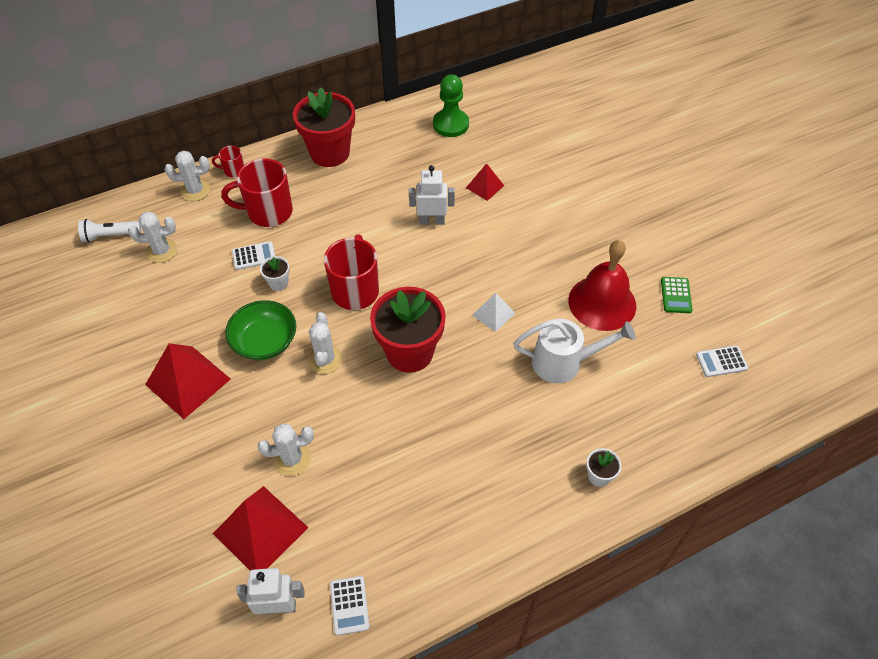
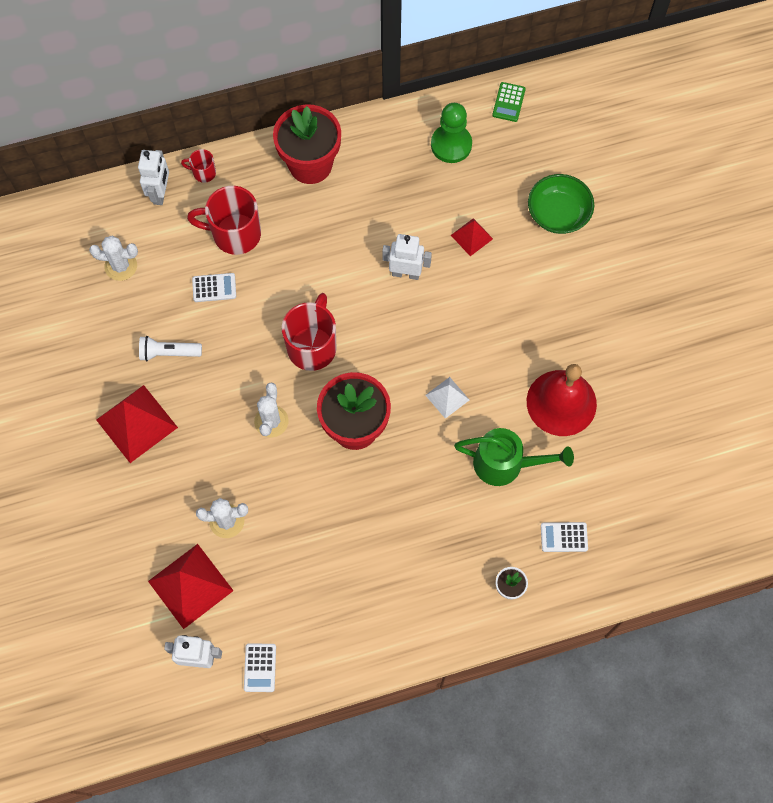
camera: 10 degrees right, 15 degrees up
(110, 236) = (69, 238): white flashlight -> white flashlight (169, 353)
(195, 190) = (160, 193): white cactus -> white robot
(265, 341) = (215, 391): green bowl -> green bowl (558, 213)
(278, 283) = (236, 325): white flower pot -> none
(565, 362) = (506, 464): white watering can -> green watering can
(676, 295) = (640, 406): green calculator -> green calculator (508, 102)
(721, 362) = (663, 490): white calculator -> white calculator (564, 537)

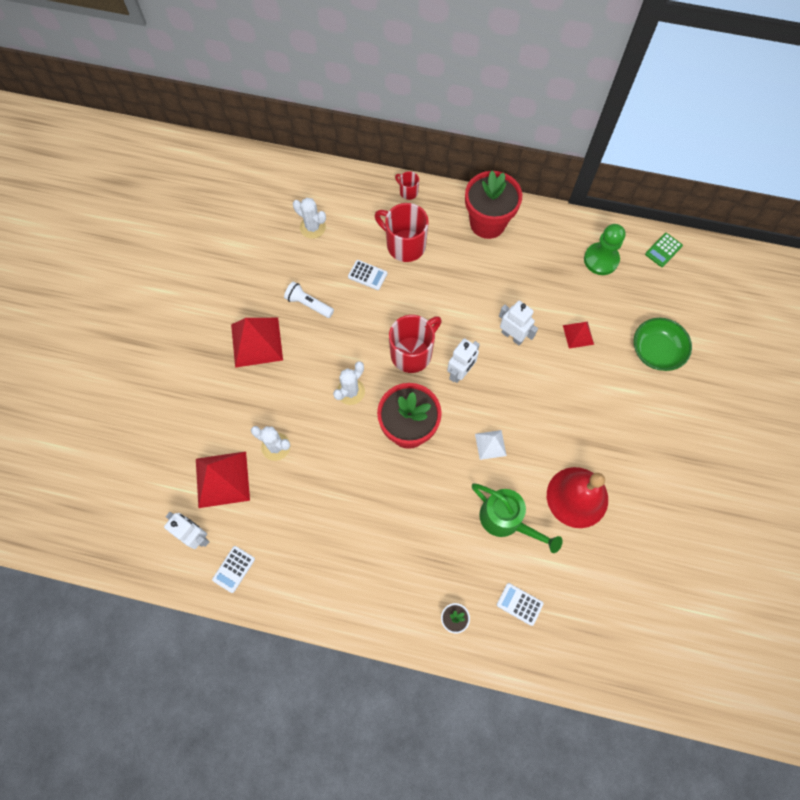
camera: 30 degrees right, 0 degrees up
(160, 193) = (370, 191): white robot -> white robot (460, 372)

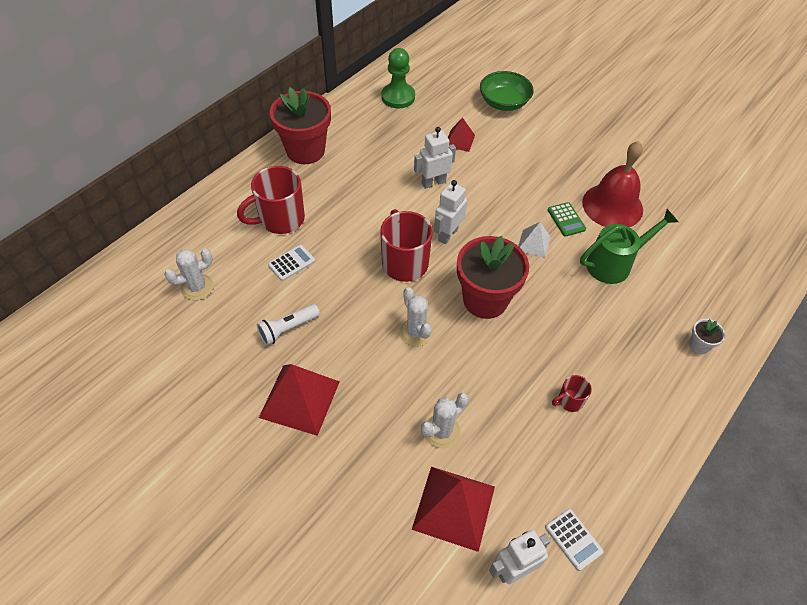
camera: 65 degrees left, 15 degrees down
(408, 192) = (223, 192): red mug -> red mug (569, 401)
(460, 372) = (447, 234): white robot -> white robot turned 120 degrees counterclockwise
(519, 604) = (699, 288): white calculator -> none
(663, 250) = (415, 60): green calculator -> green calculator (566, 219)

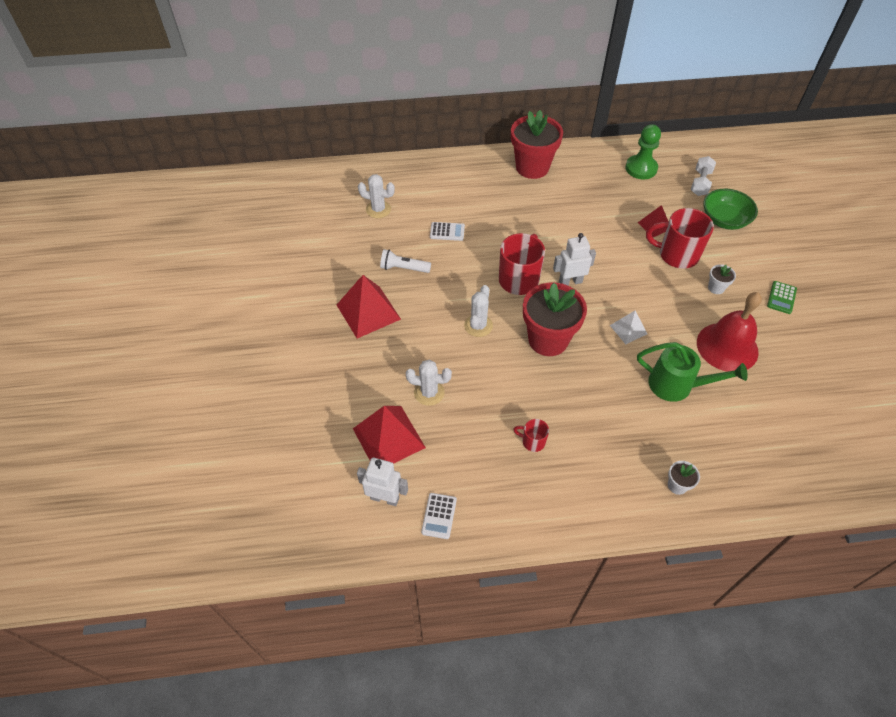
camera: 45 degrees right, 0 degrees up
(280, 219) = (468, 201): red mug -> red mug (676, 255)
(433, 182) = (600, 242): white robot -> none
(455, 83) = (700, 183): none -> white dumbbell
(556, 163) = (716, 288): none -> white flower pot
(566, 219) = (674, 331): green calculator -> green calculator (781, 298)

